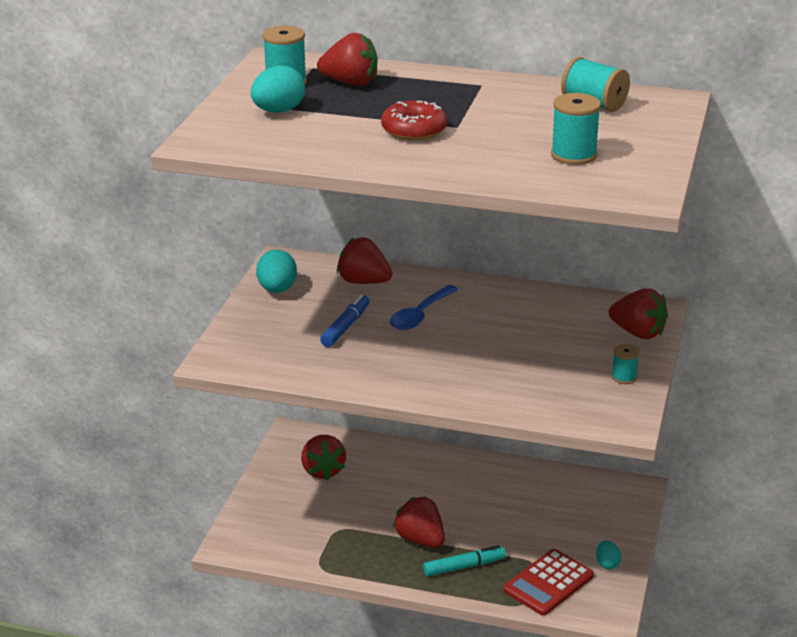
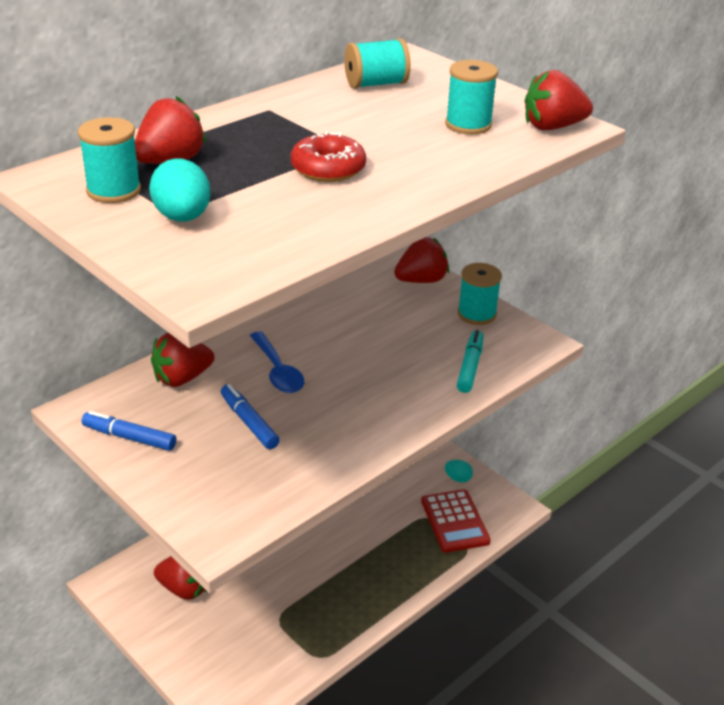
camera: 60 degrees left, 5 degrees up
(277, 289) = (129, 437): turquoise egg -> blue marker
(420, 540) = (340, 570): red strawberry -> red strawberry (552, 127)
(464, 566) = (396, 560): turquoise marker -> turquoise marker (470, 367)
(624, 377) = (476, 314): turquoise spool -> turquoise spool, size x1.67

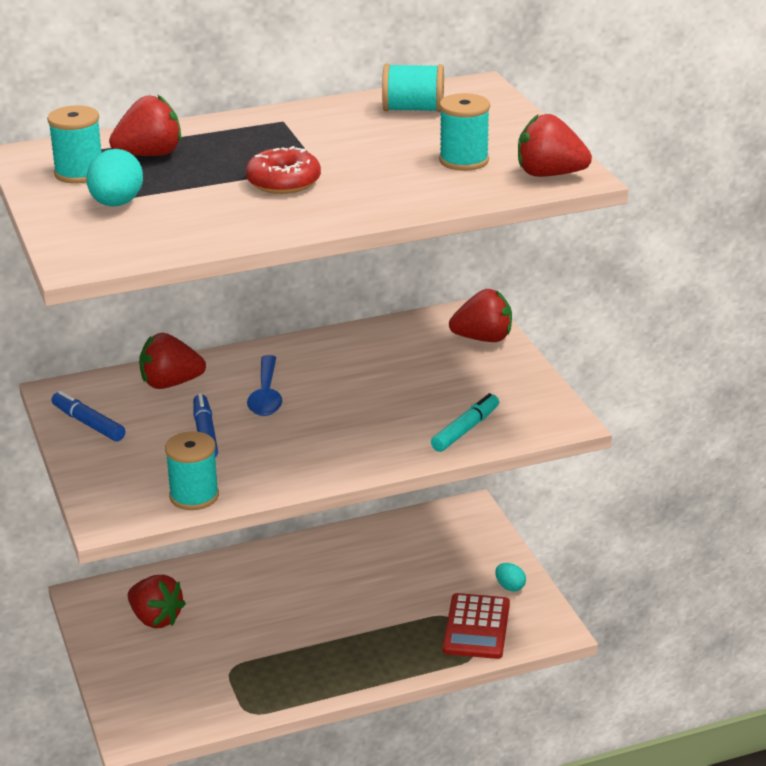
camera: 25 degrees right, 5 degrees down
(476, 314) = (516, 382): turquoise spool -> turquoise spool (194, 496)

